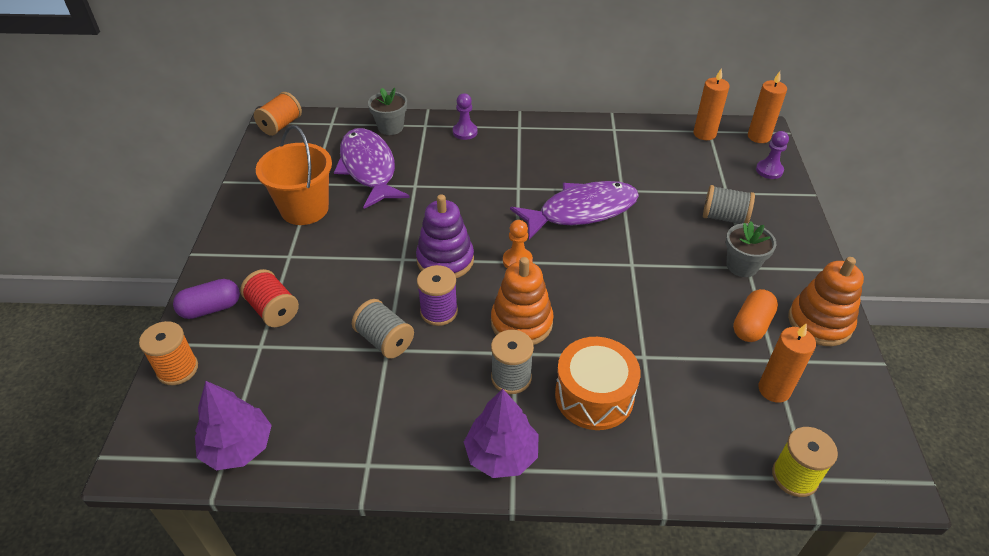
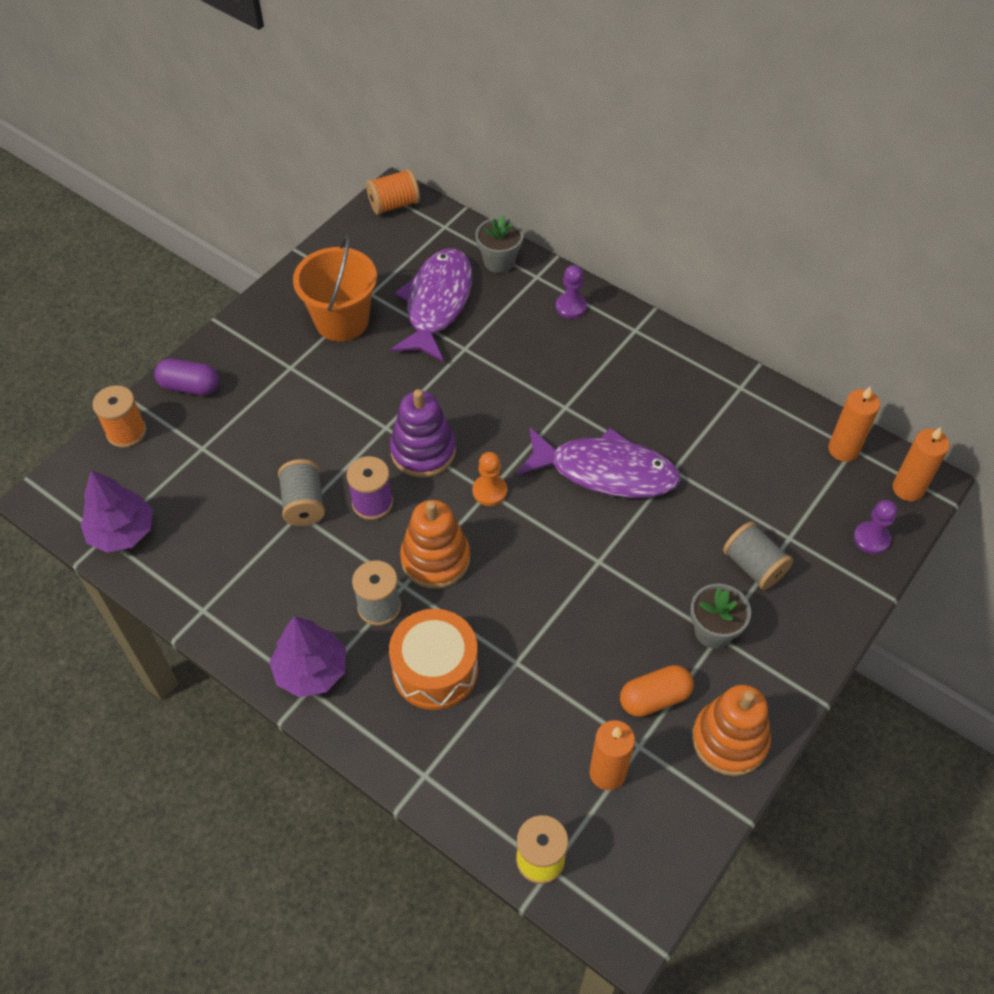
camera: 35 degrees right, 10 degrees up
(273, 310) = (237, 418): red spool -> none

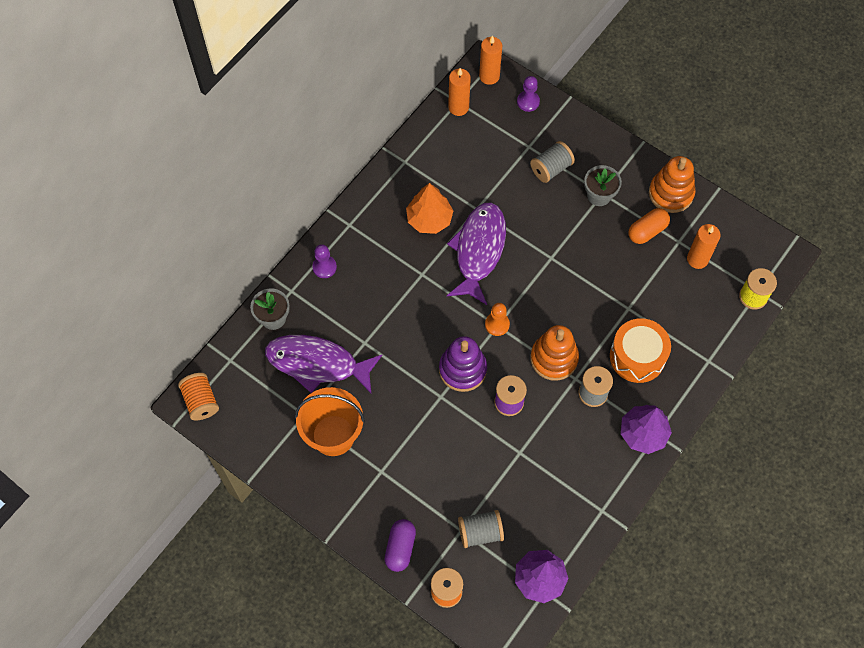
camera: 90 degrees left, 10 degrees up
(304, 504) = (511, 449): grey spool -> grey spool (480, 532)
(651, 415) = (429, 219): none -> orange tree
(654, 698) = (647, 231): orange capsule -> orange capsule turned 75 degrees clockwise

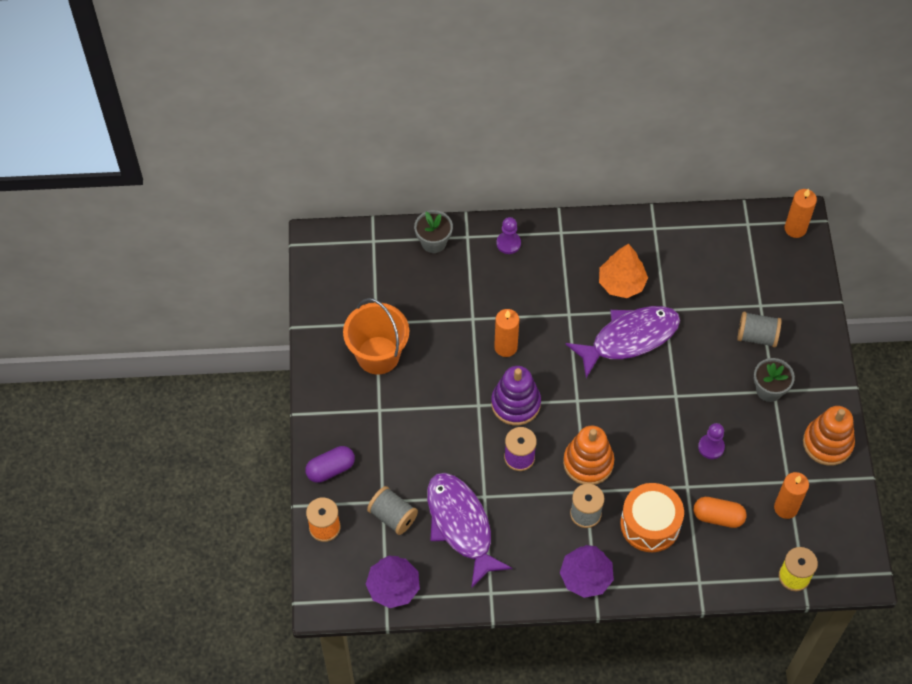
camera: 50 degrees right, 5 degrees down
(201, 401) = (323, 248): orange spool -> none
(317, 364) = (425, 300): purple fish -> purple fish (461, 525)
(458, 107) = (743, 228): orange candle -> orange candle (505, 347)
(497, 324) = (577, 399): orange pawn -> none
(528, 102) = (801, 274): purple pawn -> purple pawn (711, 447)
(647, 231) = (773, 450): orange capsule -> orange capsule (718, 517)

